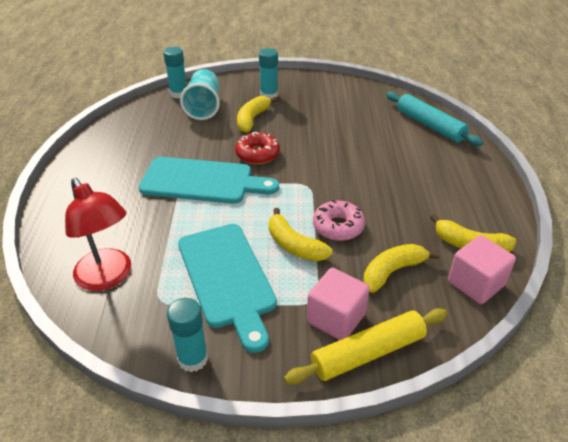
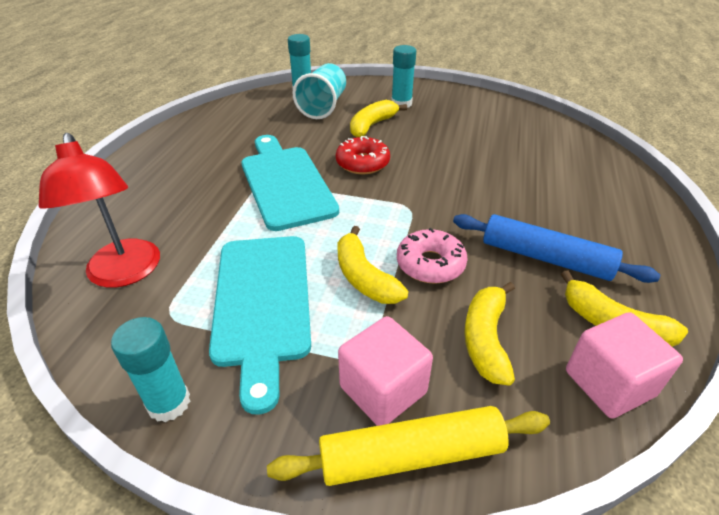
camera: 15 degrees right, 0 degrees up
(202, 181) = (285, 183): turquoise cutting board -> turquoise cutting board turned 135 degrees counterclockwise
(392, 271) = (485, 339): yellow banana -> yellow banana turned 60 degrees counterclockwise
(416, 207) = (545, 258): none -> blue rolling pin
(429, 125) = (591, 161): turquoise rolling pin -> none

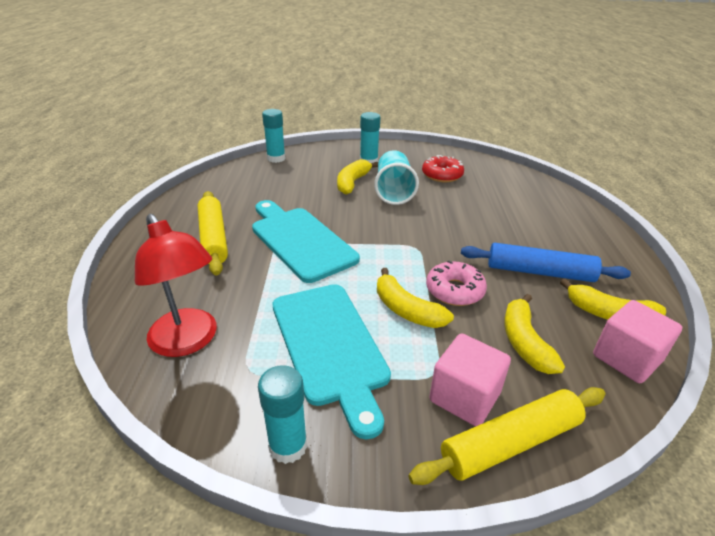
camera: 15 degrees left, 5 degrees down
(199, 169) = (213, 238): none -> yellow rolling pin
(323, 106) = (301, 170): turquoise cup -> turquoise cup (393, 191)
(362, 163) = (359, 215): red donut -> red donut (442, 175)

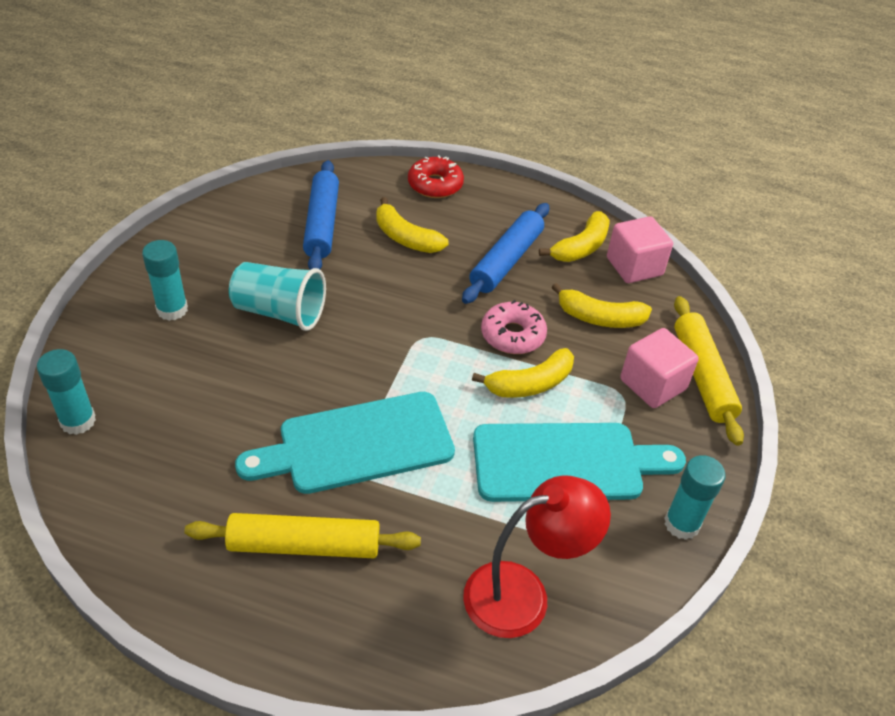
camera: 75 degrees left, 10 degrees up
(352, 183) = (228, 347): yellow banana -> yellow banana (405, 238)
(442, 175) = (264, 250): red donut -> red donut (435, 185)
(487, 188) = (322, 224): none -> blue rolling pin

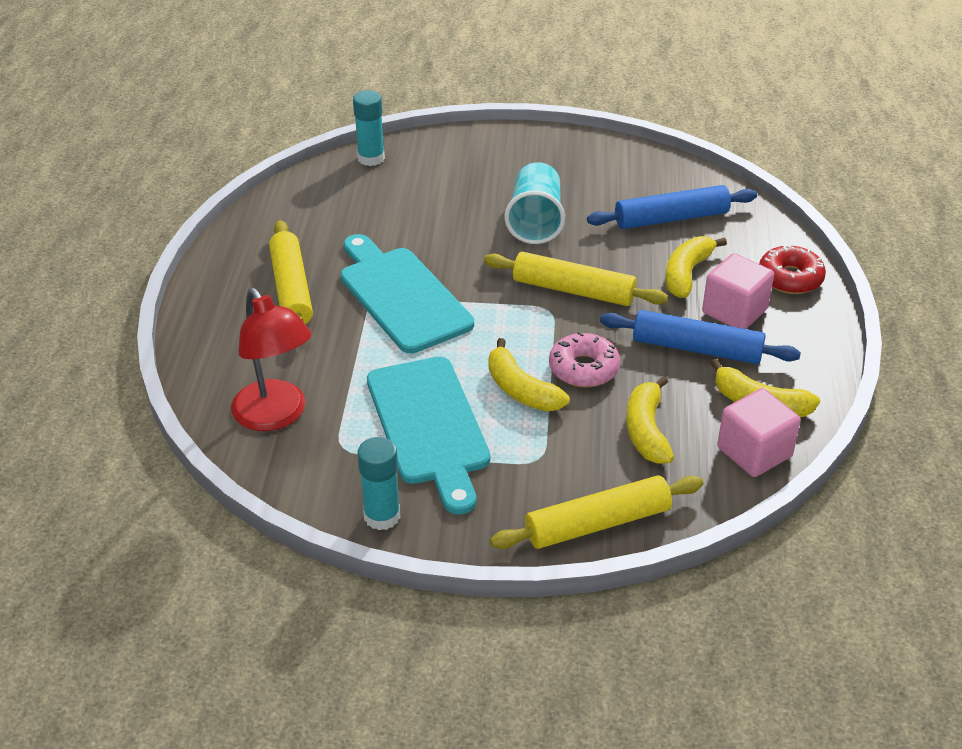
camera: 80 degrees right, 5 degrees down
(172, 309) = (507, 167): turquoise glue stick -> none
(400, 313) = (573, 290): none -> yellow rolling pin
(652, 384) = (563, 482): pink cube -> pink cube (734, 311)

